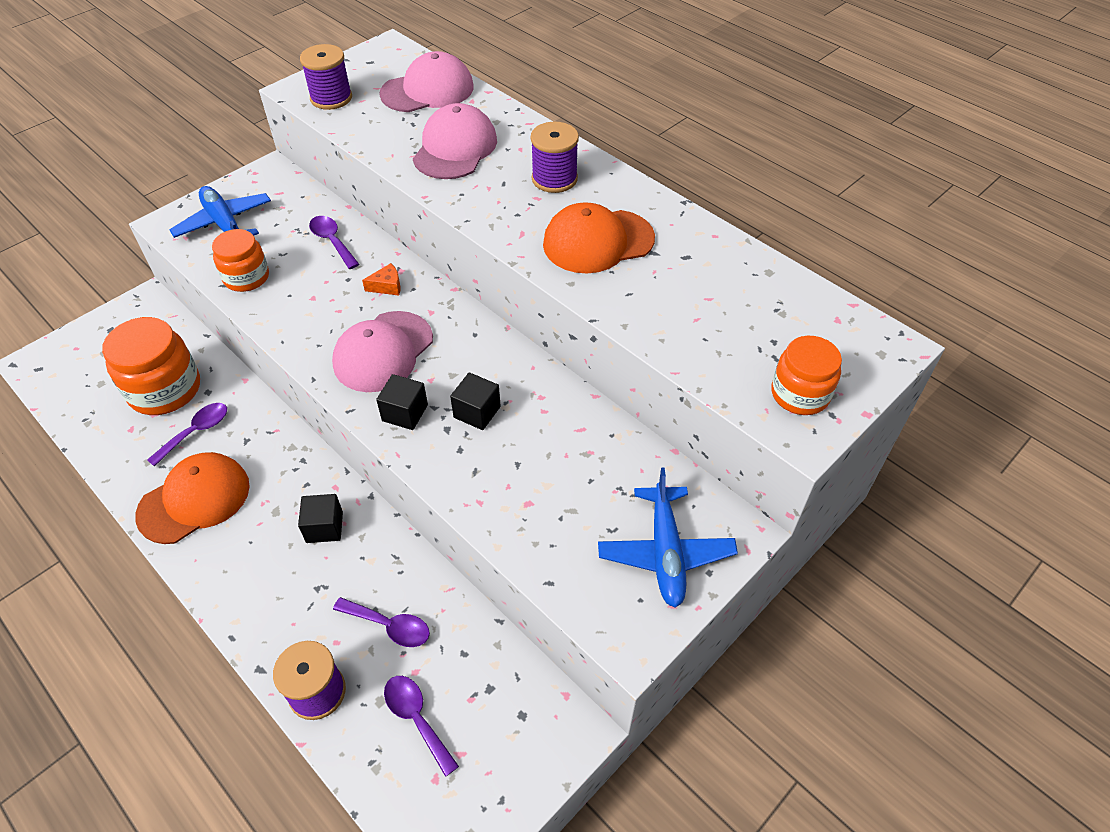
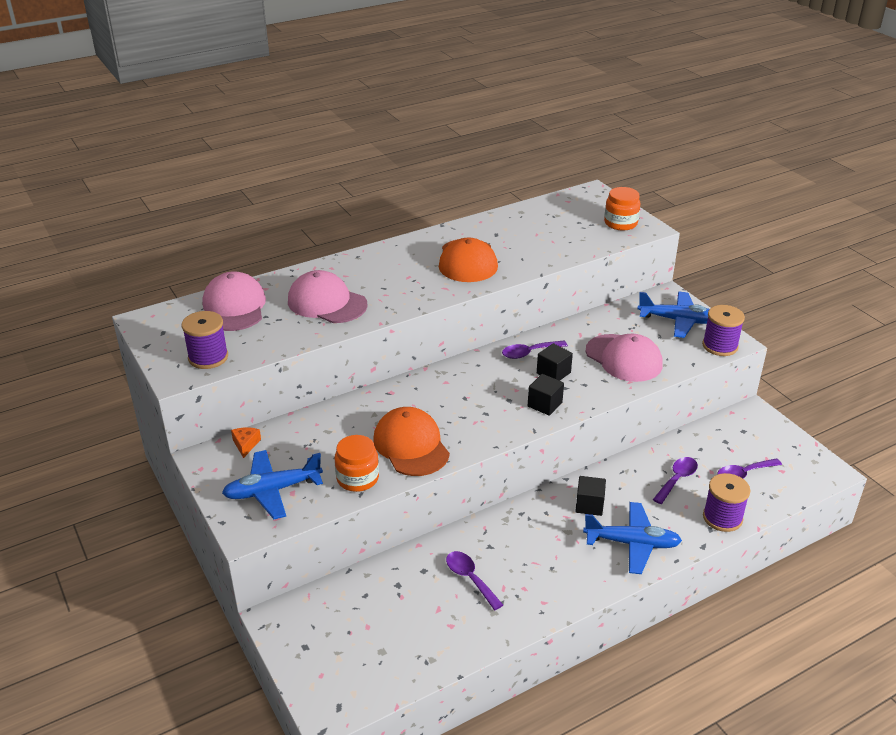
camera: 75 degrees left, 15 degrees down
(165, 389) = (409, 600): orange jar -> none
(194, 500) = (545, 580): orange cap -> orange cap (411, 445)
(259, 582) = (632, 543): none -> blue plane
(332, 241) = (334, 425): purple spoon -> purple spoon (529, 353)
(383, 352) = (480, 409): pink cap -> pink cap (623, 358)
(387, 286) = (407, 400): orange cheese -> orange cheese (245, 444)
(554, 179) = (390, 267): purple spool -> purple spool (720, 346)

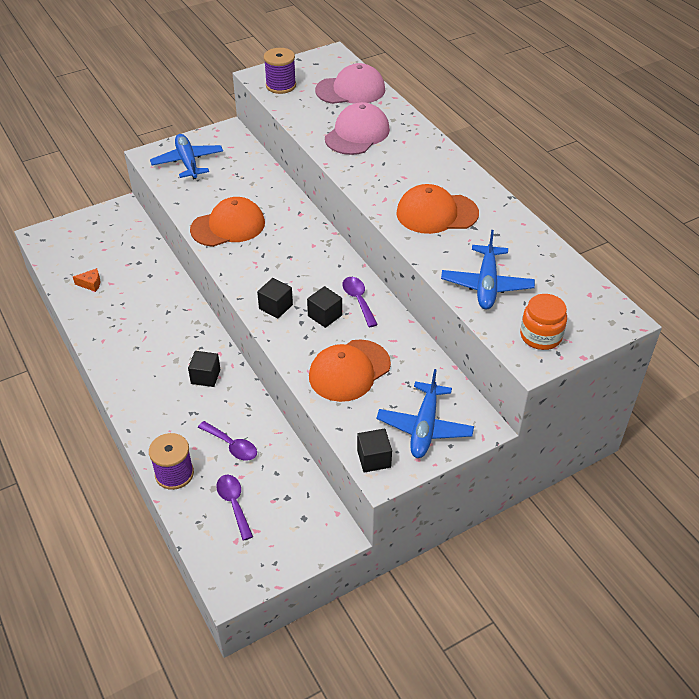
camera: 90 degrees right, 10 degrees up
(245, 444) = (240, 146): orange cheese -> orange cheese (91, 284)
(357, 478) = (193, 200): orange jar -> none
(470, 578) = (136, 300): purple spoon -> none
(623, 358) = (349, 370): pink cap -> orange cap
(632, 543) = (154, 401): blue plane -> blue plane (487, 285)
(720, 346) = (374, 459): purple spool -> black cube

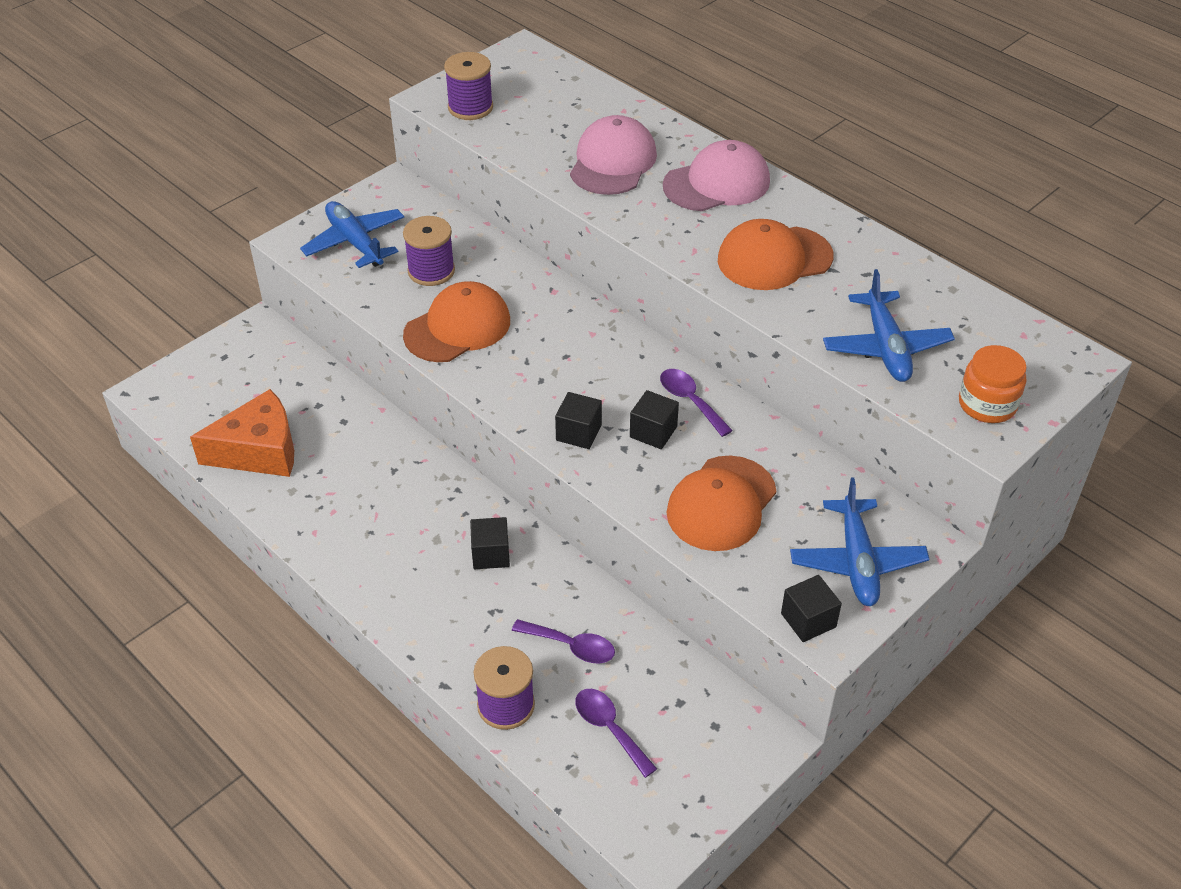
camera: 15 degrees left, 0 degrees up
(91, 284) = (259, 451): orange cheese -> orange cheese, size x2.45
(227, 188) = (431, 271): none -> purple spool
(350, 90) = (574, 99): pink cap -> pink cap (717, 183)

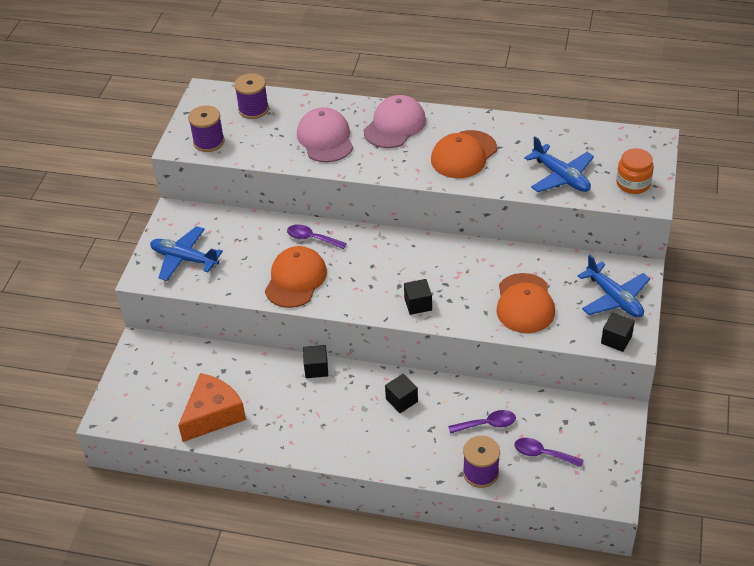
camera: 30 degrees left, 0 degrees up
(431, 271) = (248, 254): purple spool -> purple spool (253, 109)
(653, 432) = (457, 284): black cube -> black cube (316, 368)
(690, 401) = (461, 257): purple spoon -> purple spoon (311, 238)

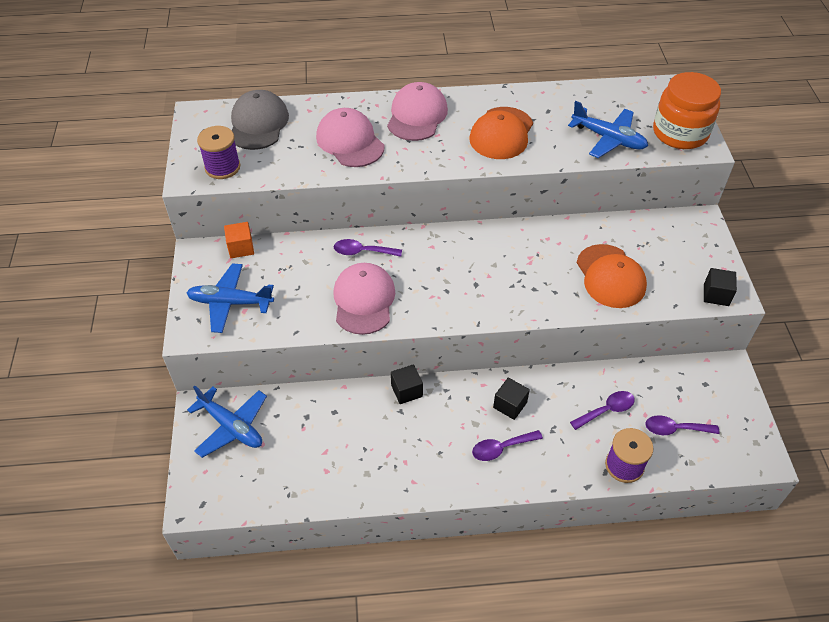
camera: 20 degrees left, 5 degrees up
(210, 215) = (241, 248): none -> orange cube
(213, 415) = (315, 471): orange cheese -> none
(253, 109) = (258, 124): purple spool -> grey cap
(295, 279) = (364, 300): orange cap -> pink cap
(377, 433) = (501, 448): none -> purple spoon
(418, 304) = (504, 300): black cube -> none
(614, 298) = (692, 252): blue plane -> blue plane (231, 426)
(633, 183) = (680, 133): orange jar -> orange jar, size x1.59

